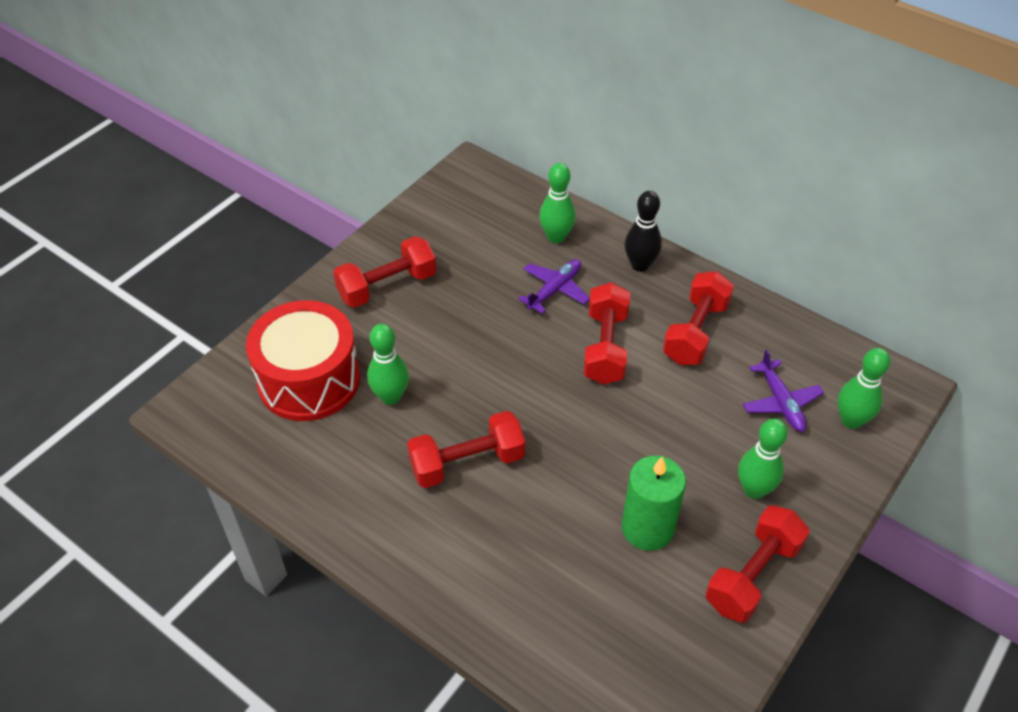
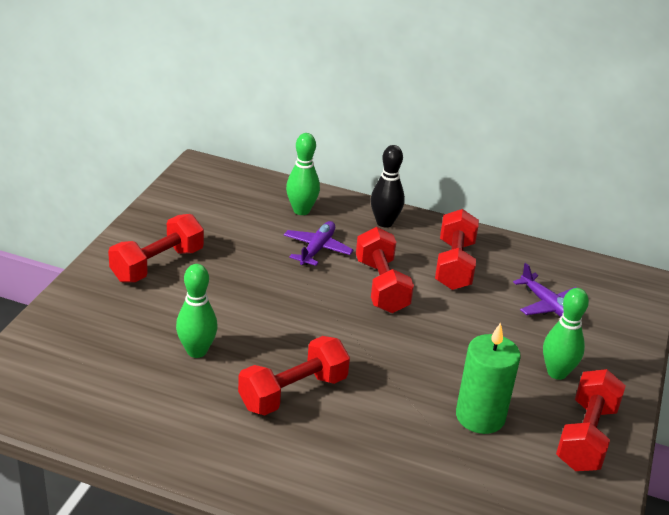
camera: 20 degrees left, 15 degrees down
(309, 380) = (108, 349): red drum -> none
(851, 420) = (611, 311): green bowling pin -> none

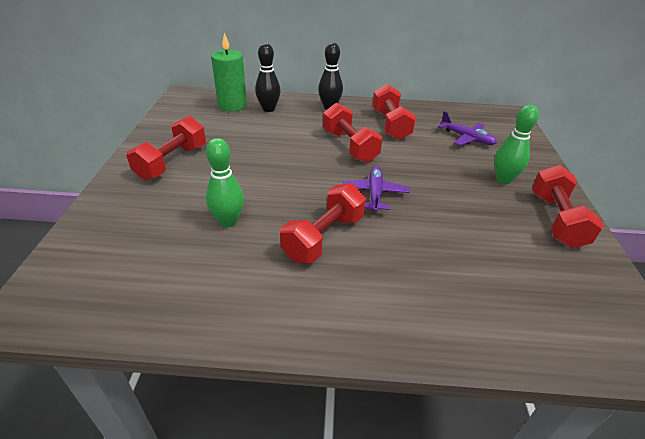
camera: 15 degrees left, 5 degrees up
(301, 210) = (268, 109): green bowling pin -> black bowling pin
(317, 249) = (291, 131): purple plane -> purple plane (375, 193)
(480, 416) = (475, 222): green candle -> green candle (232, 105)

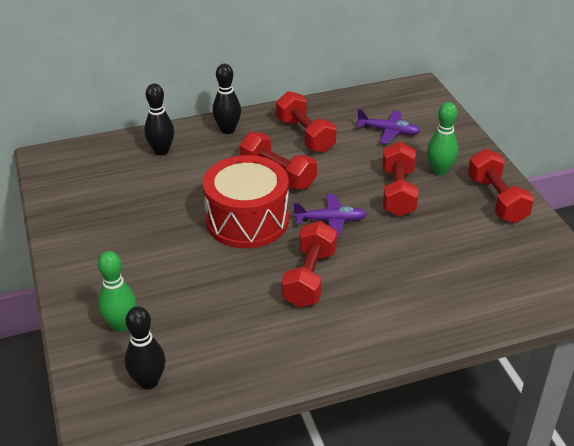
camera: 20 degrees left, 0 degrees up
(102, 287) = (148, 381): none -> black bowling pin
(172, 162) = (107, 247): red dumbbell -> red dumbbell (398, 192)
(228, 221) = (213, 290): green bowling pin -> green bowling pin (121, 325)
(232, 105) = (116, 157): green candle -> none
(300, 173) = (247, 220): none -> red drum
(375, 193) = (331, 220): purple plane -> purple plane turned 105 degrees clockwise

